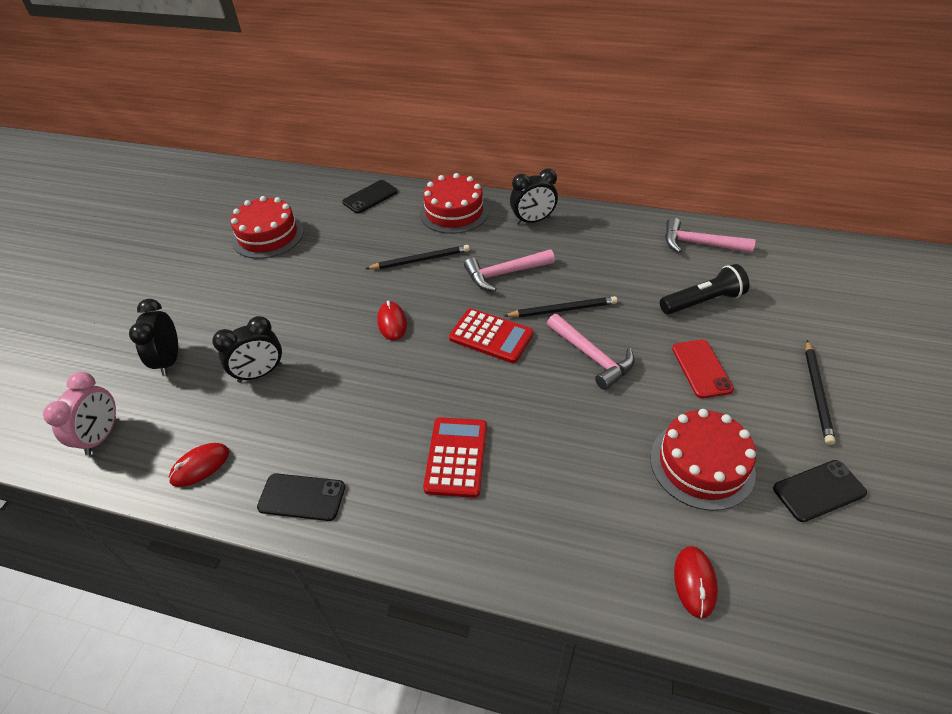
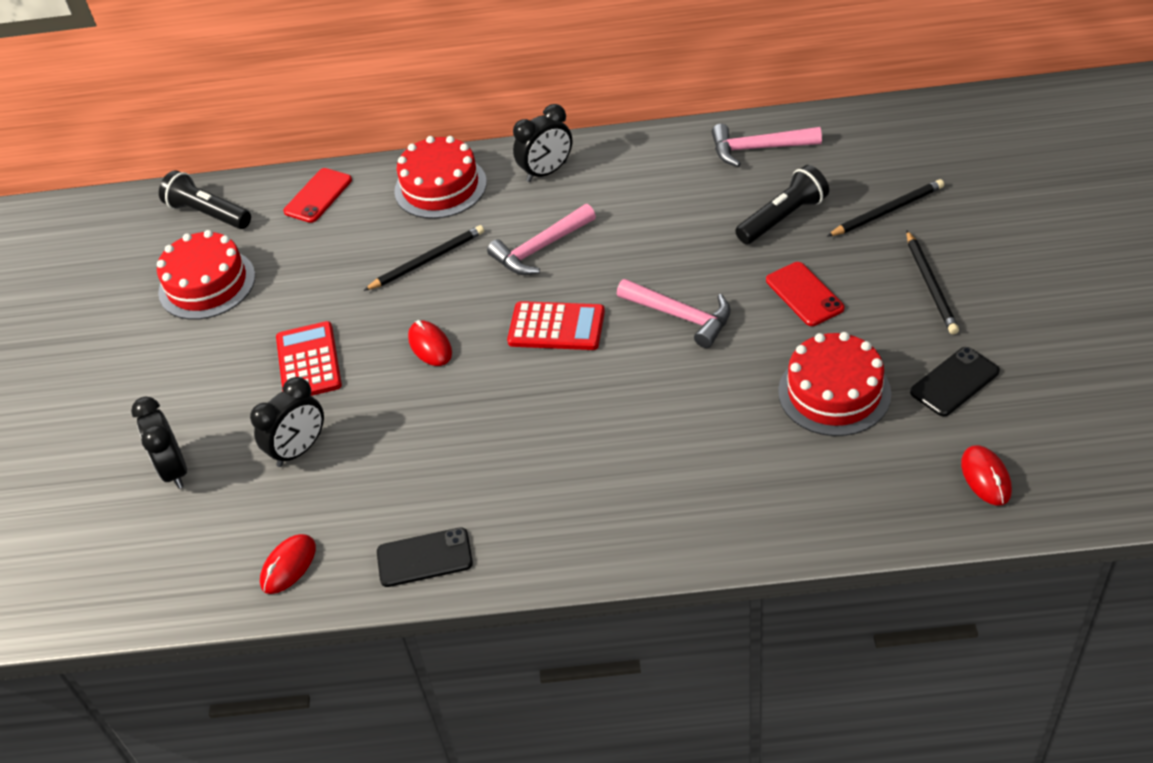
camera: 15 degrees left, 0 degrees up
(102, 436) = (146, 574): pink clock -> none
(295, 190) = (208, 214): none -> black flashlight
(370, 197) = (318, 196): black phone -> red phone
(456, 457) = (575, 465): red calculator -> red calculator (308, 362)
(562, 310) = (627, 272): black pencil -> black pencil (887, 211)
(694, 582) = (859, 502): red mouse -> red mouse (986, 477)

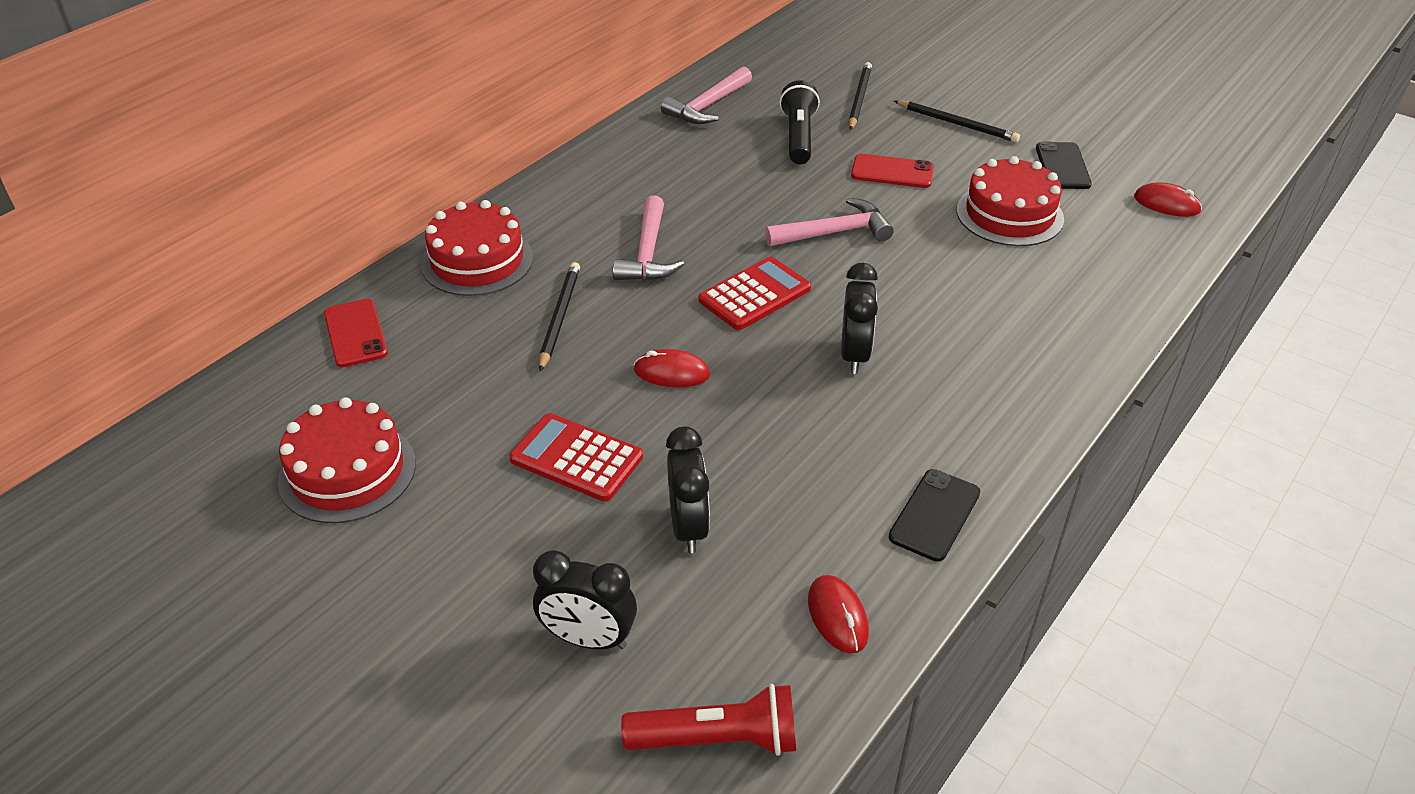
camera: 55 degrees left, 5 degrees down
(150, 573) = (718, 739): none -> red flashlight
(208, 214) = (242, 417): black flashlight -> none
(546, 172) = (561, 202): black clock -> black clock (854, 355)

